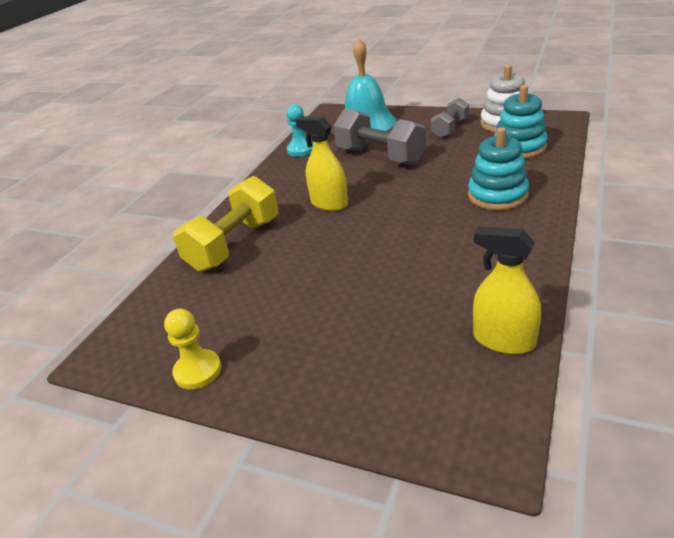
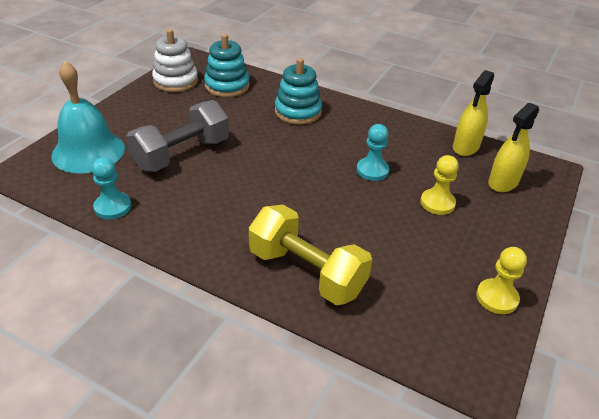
camera: 90 degrees left, 5 degrees up
(329, 203) = (259, 198): yellow spray bottle -> yellow spray bottle (503, 182)
(355, 317) = (437, 203): none -> yellow pawn
(402, 261) = (372, 170): none -> turquoise pawn
(450, 129) = (159, 107): grey dumbbell -> none

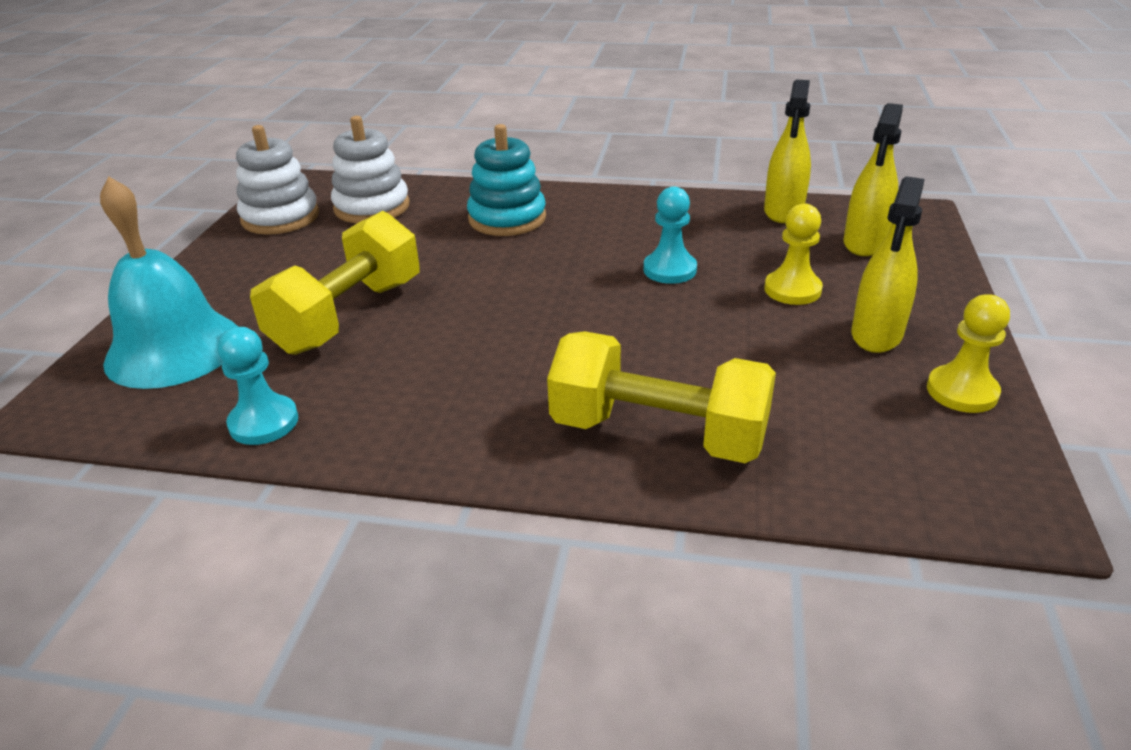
camera: 15 degrees left, 5 degrees down
(182, 154) = (348, 316): grey dumbbell -> yellow dumbbell
(227, 86) = (372, 207): turquoise stacking toy -> white stacking toy
(469, 246) = (876, 334): none -> yellow spray bottle

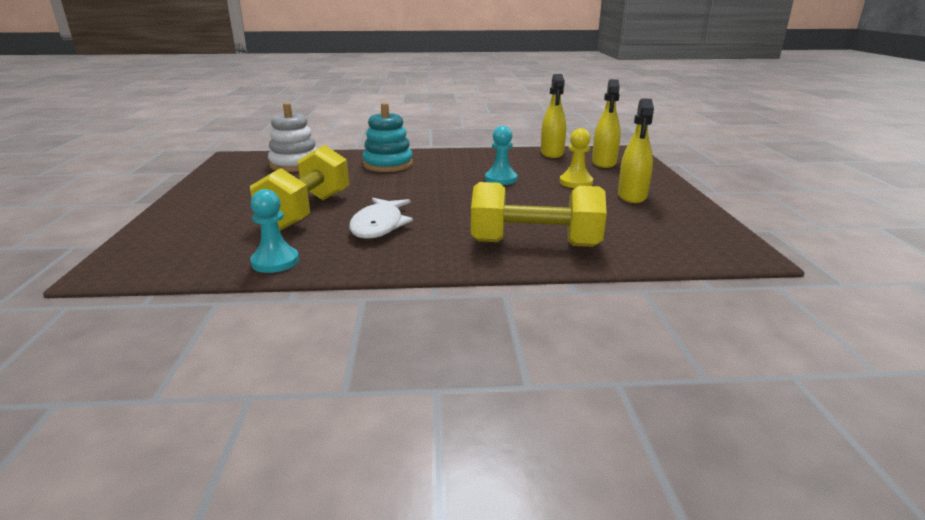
camera: 15 degrees left, 10 degrees down
(174, 349) = (188, 235): turquoise bell -> none
(280, 217) = (233, 172): white stacking toy -> none
(437, 361) = (379, 226): none -> white fish
(962, 391) = (689, 214): yellow pawn -> none

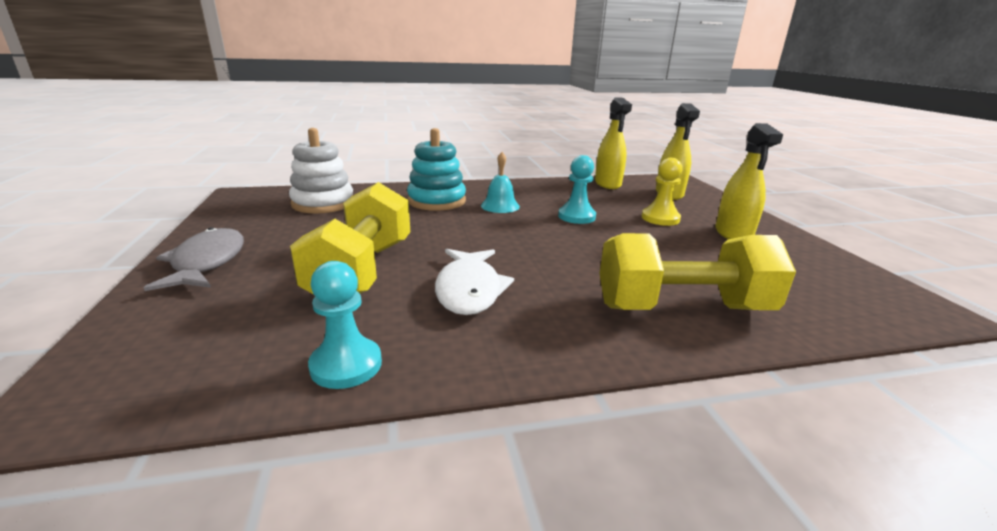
camera: 10 degrees left, 0 degrees up
(200, 202) = (207, 262): none -> grey fish
(440, 169) = (500, 206): none -> turquoise bell

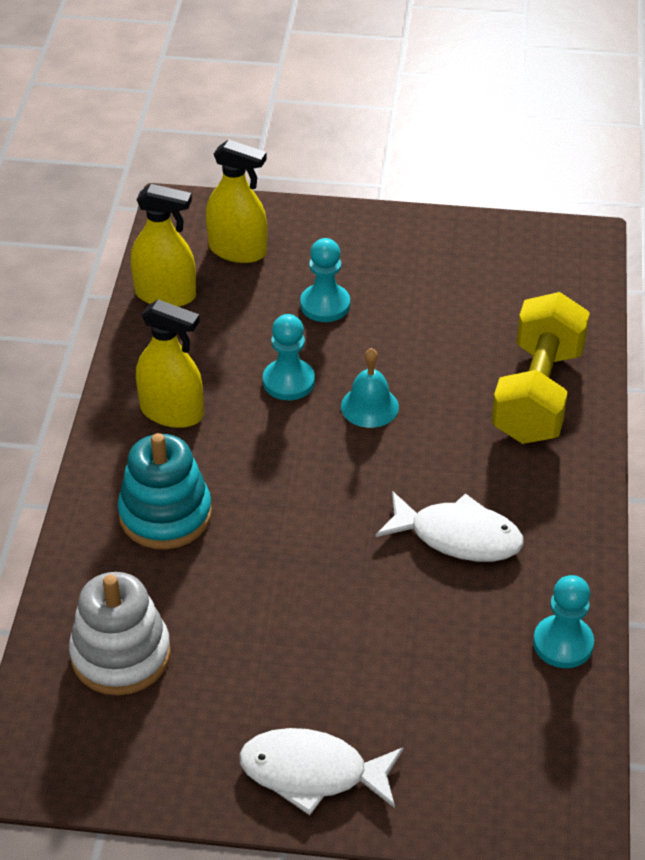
camera: 70 degrees left, 20 degrees up
(207, 262) = (312, 773): grey fish -> white fish
(362, 271) = (385, 621): yellow dumbbell -> none
(500, 206) = (216, 447): turquoise bell -> turquoise bell (369, 406)
(660, 218) = (325, 305): yellow pawn -> turquoise pawn
(733, 234) = (394, 266): yellow spray bottle -> yellow spray bottle (172, 412)

